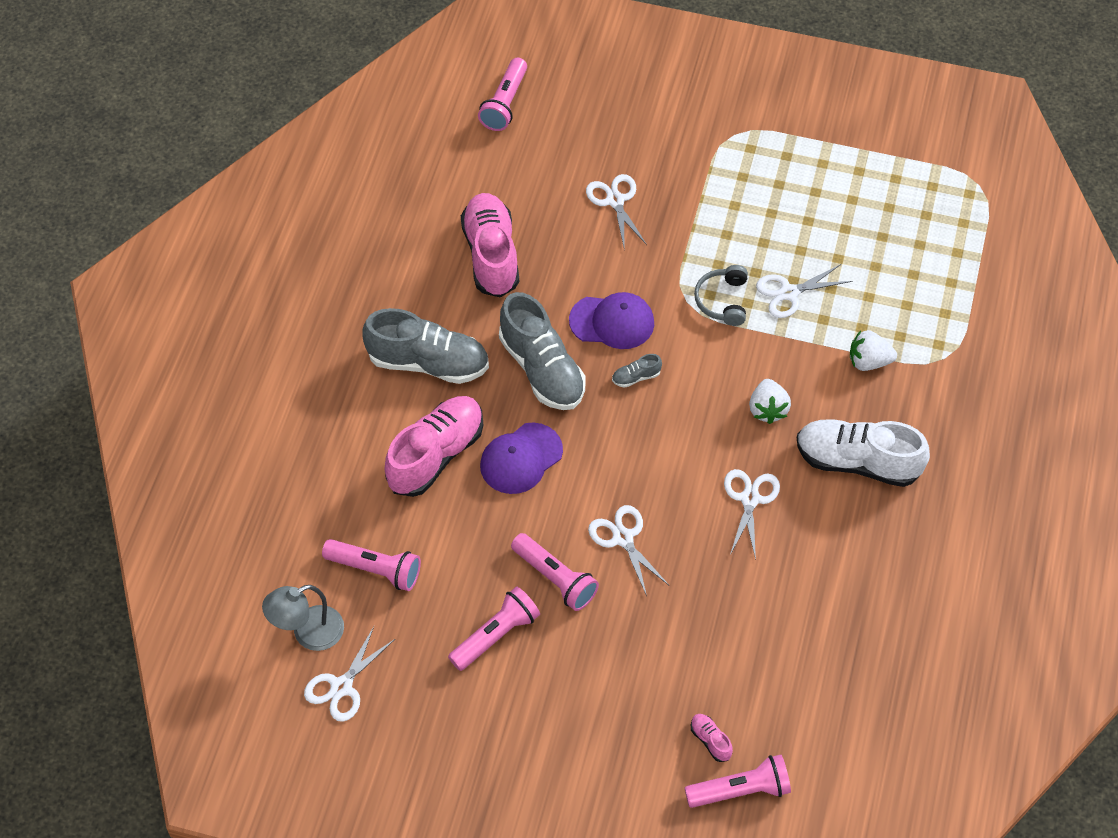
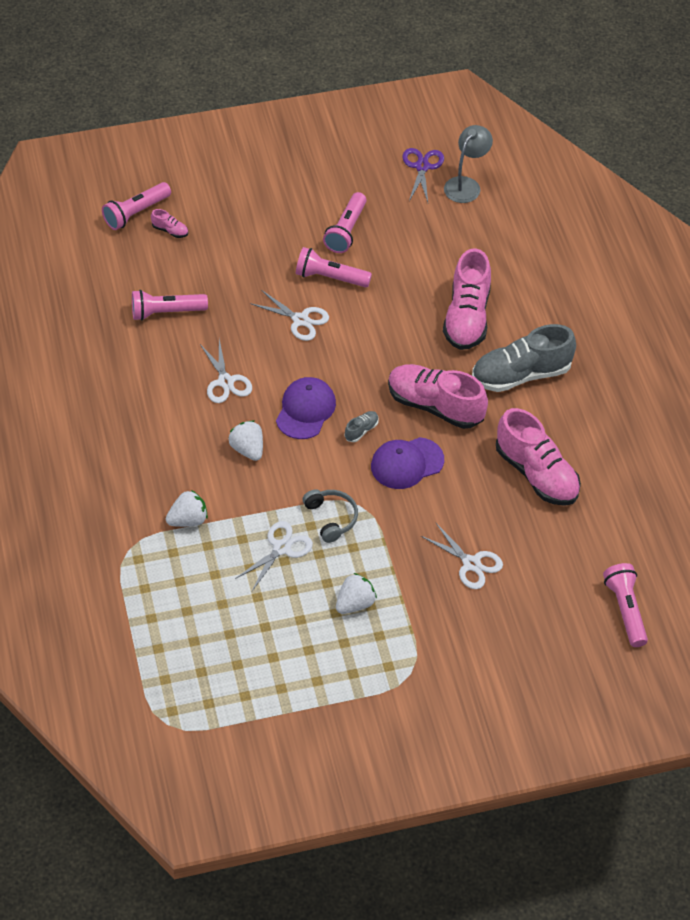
camera: 150 degrees right, 5 degrees down
(342, 687) = (422, 167): white scissors -> purple scissors
(375, 569) = (452, 234): pink flashlight -> pink flashlight (166, 312)
(521, 458) = (406, 340): purple cap -> purple cap (305, 410)
(542, 369) = (435, 406): grey shoe -> pink shoe
(748, 212) = (355, 603): none -> white strawberry
(857, 462) = (159, 440): white shoe -> none

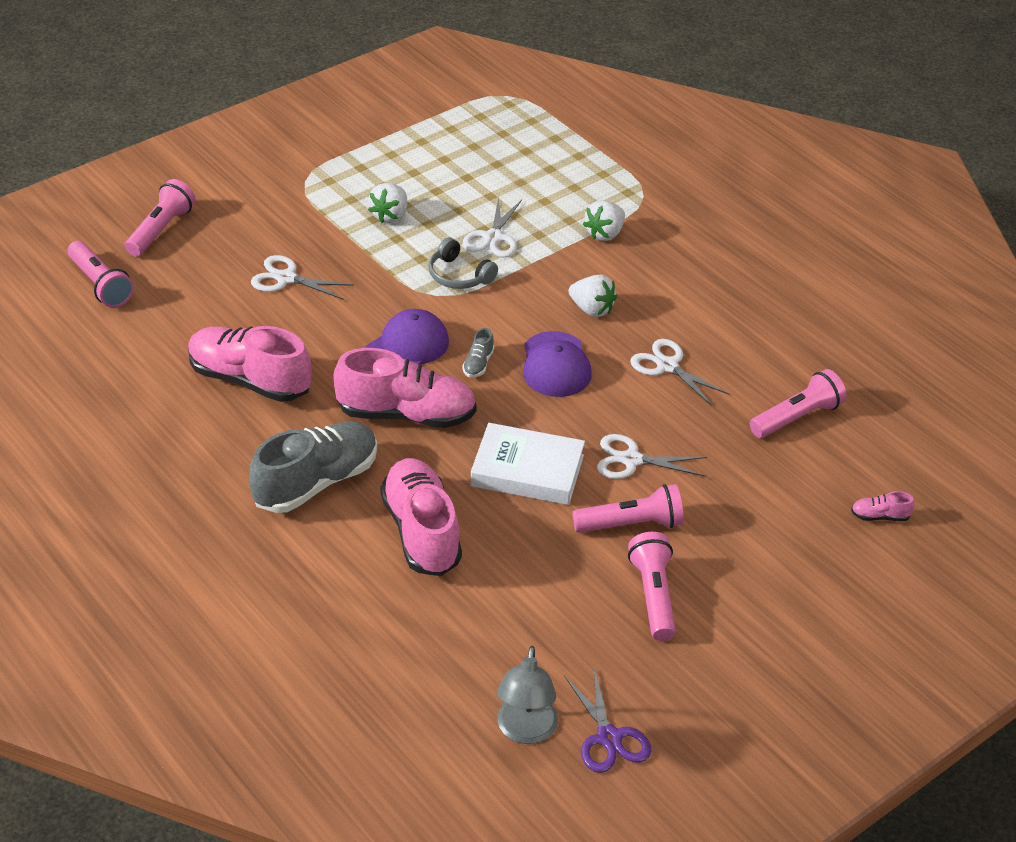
camera: 155 degrees right, 10 degrees down
(136, 213) = (942, 525): pink flashlight -> pink flashlight (161, 230)
(374, 336) = (527, 470): none -> white book

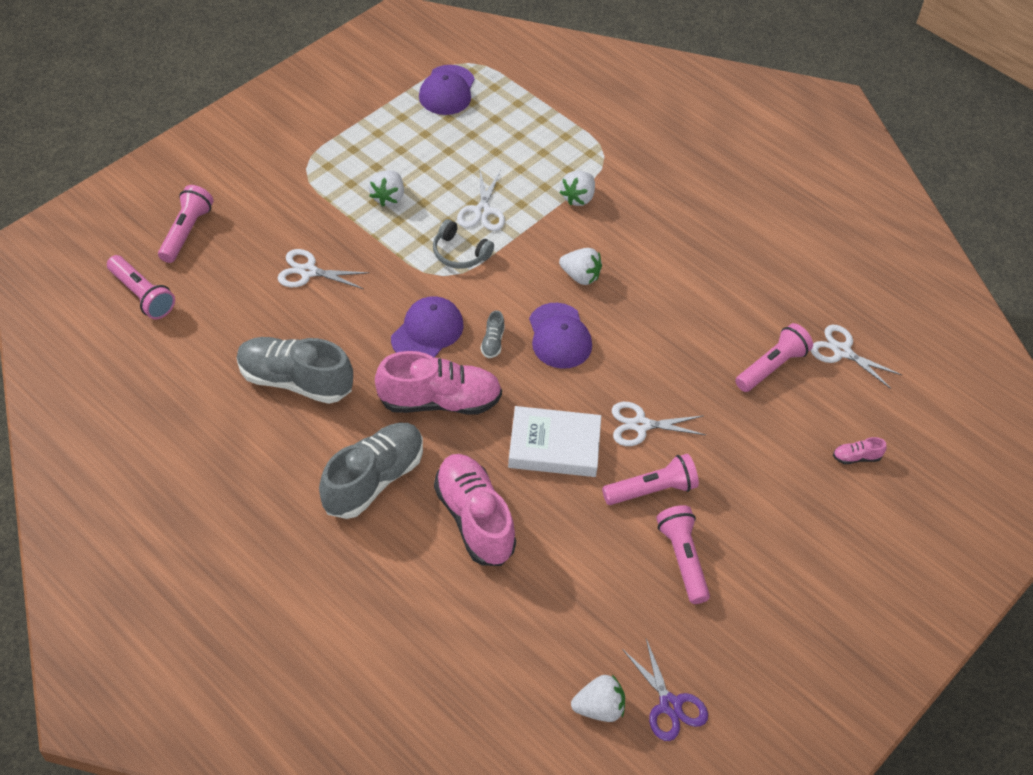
camera: 10 degrees left, 10 degrees up
(249, 380) = (295, 381): pink shoe -> grey shoe
(477, 120) = (447, 90): none -> purple cap
(525, 731) = (599, 708): grey lamp -> white strawberry
(667, 366) = (654, 327): white scissors -> white scissors (842, 351)

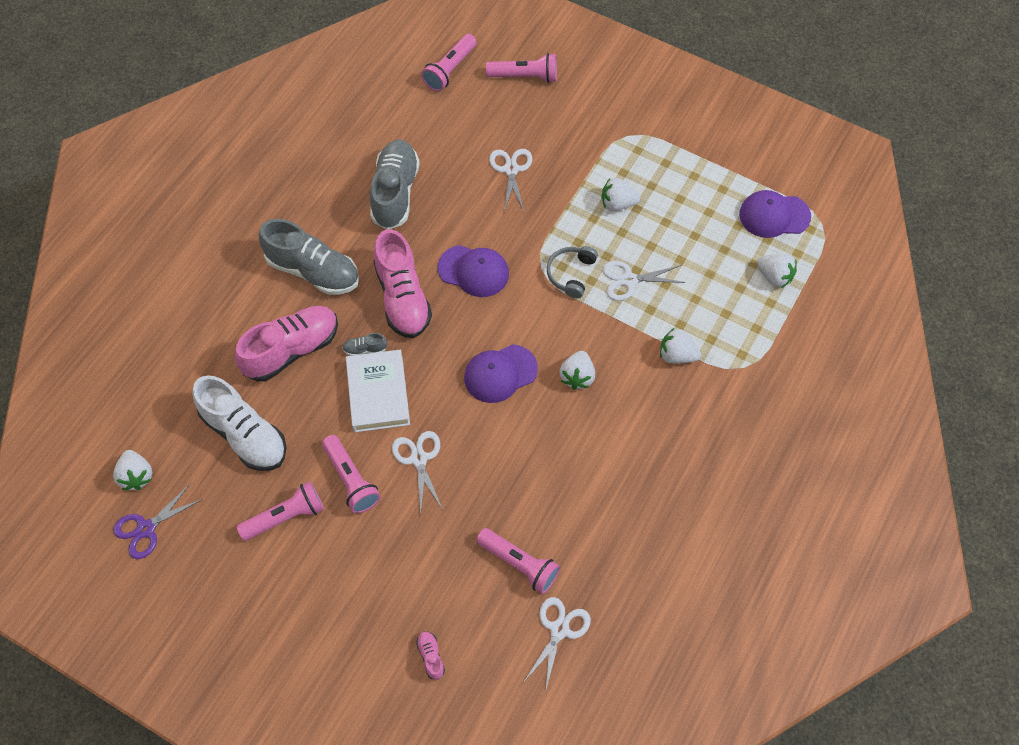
camera: 80 degrees right, 10 degrees up
(492, 342) = (477, 322): grey shoe -> grey shoe (365, 349)
(514, 109) = (774, 276): none -> white strawberry
(572, 584) = (244, 434): none -> white shoe

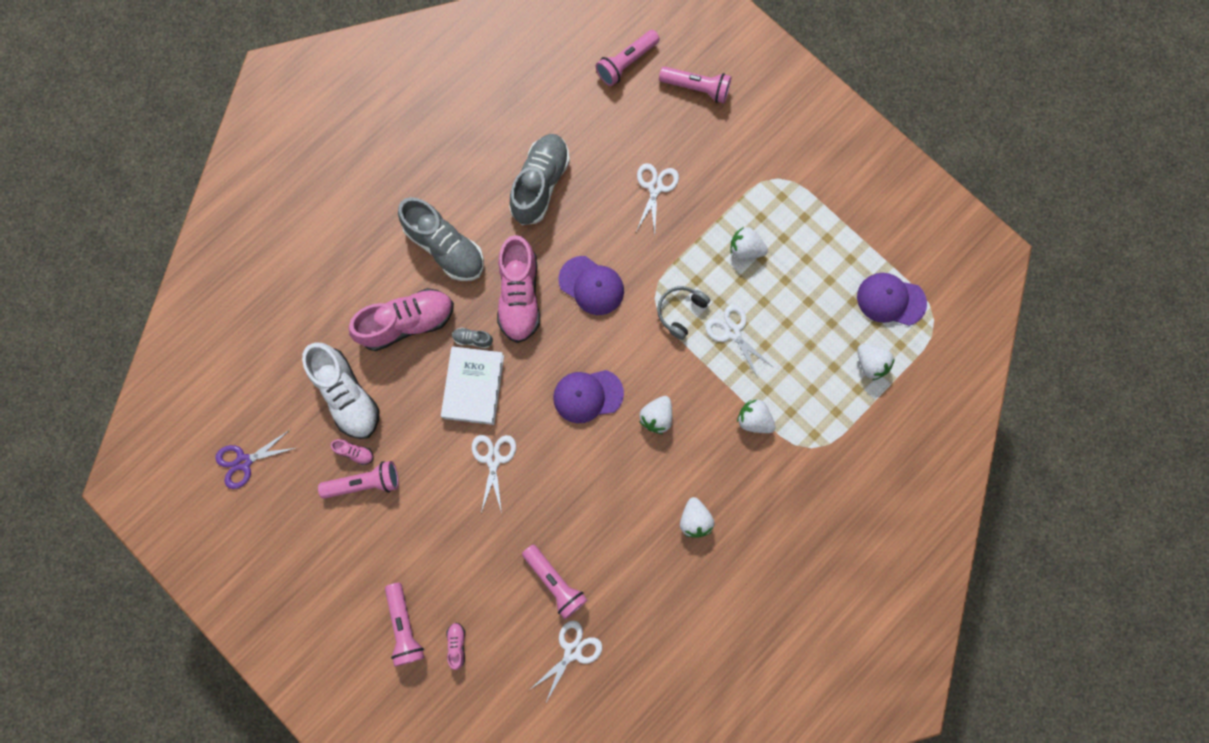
camera: 15 degrees right, 15 degrees up
(136, 476) = (246, 410): white strawberry -> white strawberry (694, 520)
(267, 489) = (355, 452): none -> pink shoe
(351, 479) = (429, 463): pink flashlight -> pink flashlight (404, 626)
(629, 280) = (732, 332): white scissors -> white scissors turned 45 degrees clockwise

